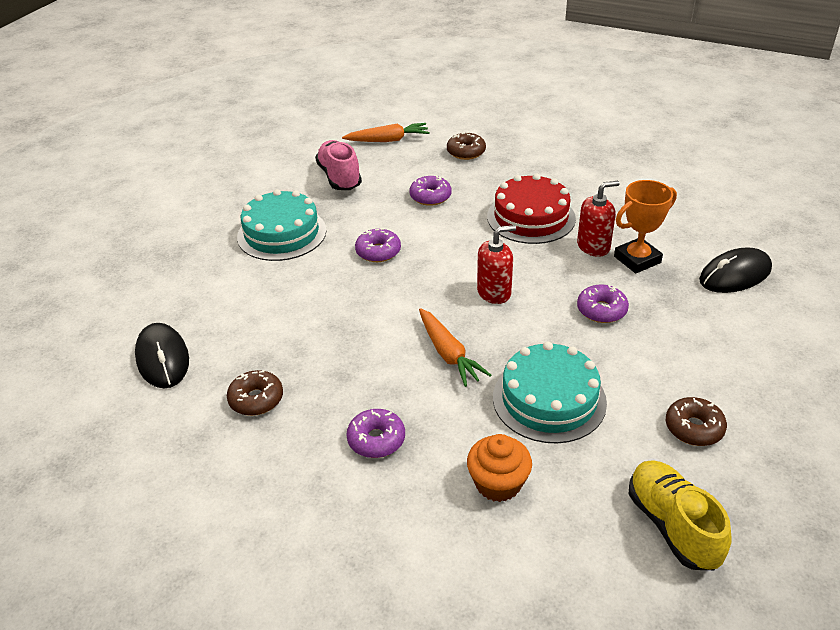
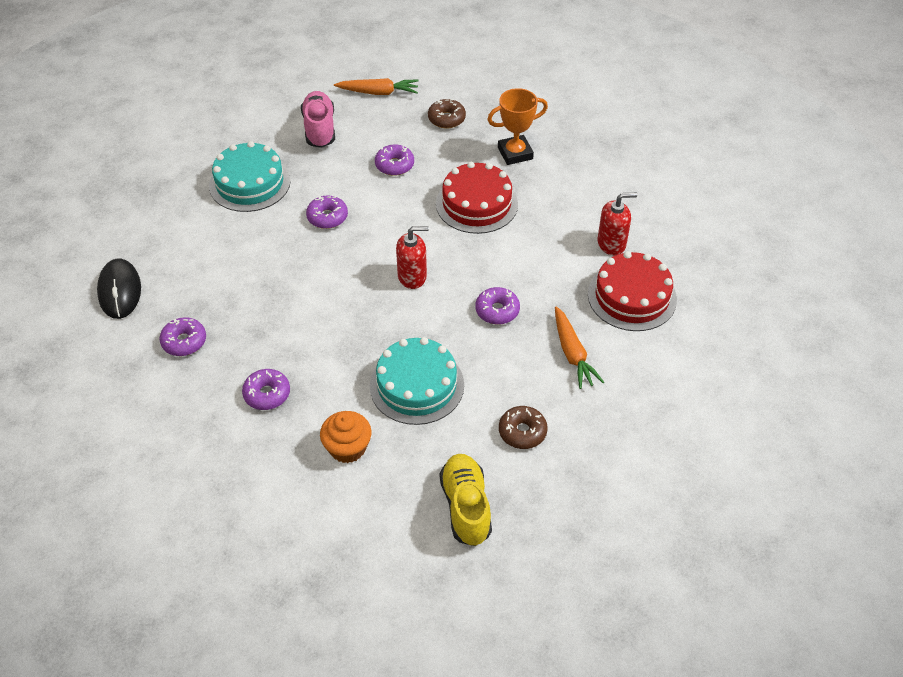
camera: 10 degrees right, 10 degrees up
(256, 399) = (184, 341): brown donut -> purple donut
(448, 354) = (351, 329): orange carrot -> orange carrot (572, 353)
(593, 246) = (519, 245): red soap dispenser -> red soap dispenser (611, 243)
(637, 259) = (552, 265): orange trophy -> orange trophy (515, 153)
(735, 275) = (632, 296): black mouse -> red cake

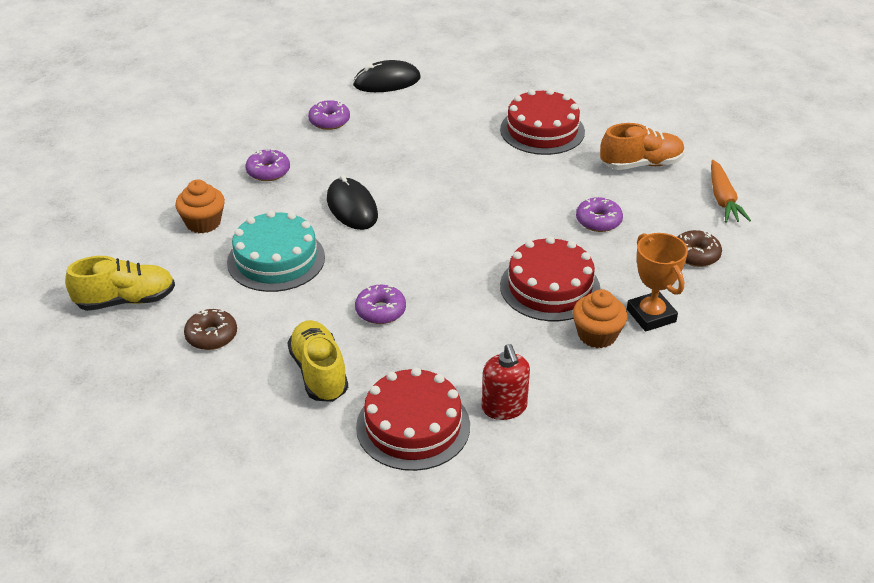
camera: 85 degrees right, 10 degrees down
(250, 183) = (542, 130): turquoise cake -> red cake
(319, 129) = (641, 164): pink shoe -> orange shoe
(327, 217) = (503, 183): purple donut -> none
(344, 326) = (352, 207): none -> black mouse
(412, 276) = (425, 246): red soap dispenser -> none
(535, 184) = (597, 335): none -> orange cupcake
(572, 353) = (319, 373): orange carrot -> yellow shoe

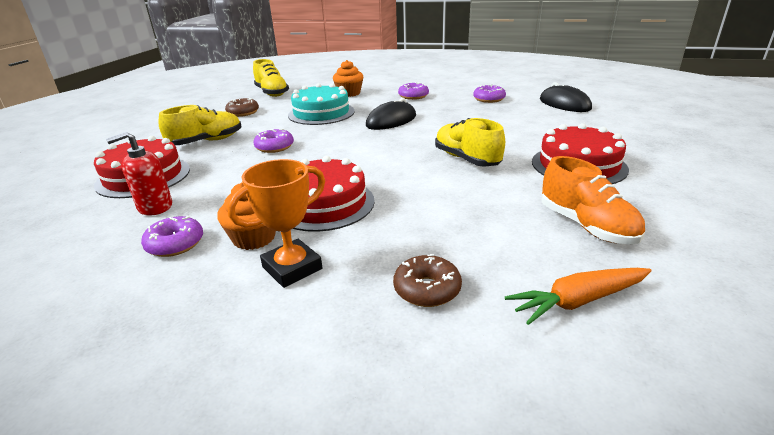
camera: 75 degrees right, 10 degrees down
(496, 184) = (466, 159): none -> yellow shoe
(598, 221) = (449, 214): purple donut -> purple donut (175, 244)

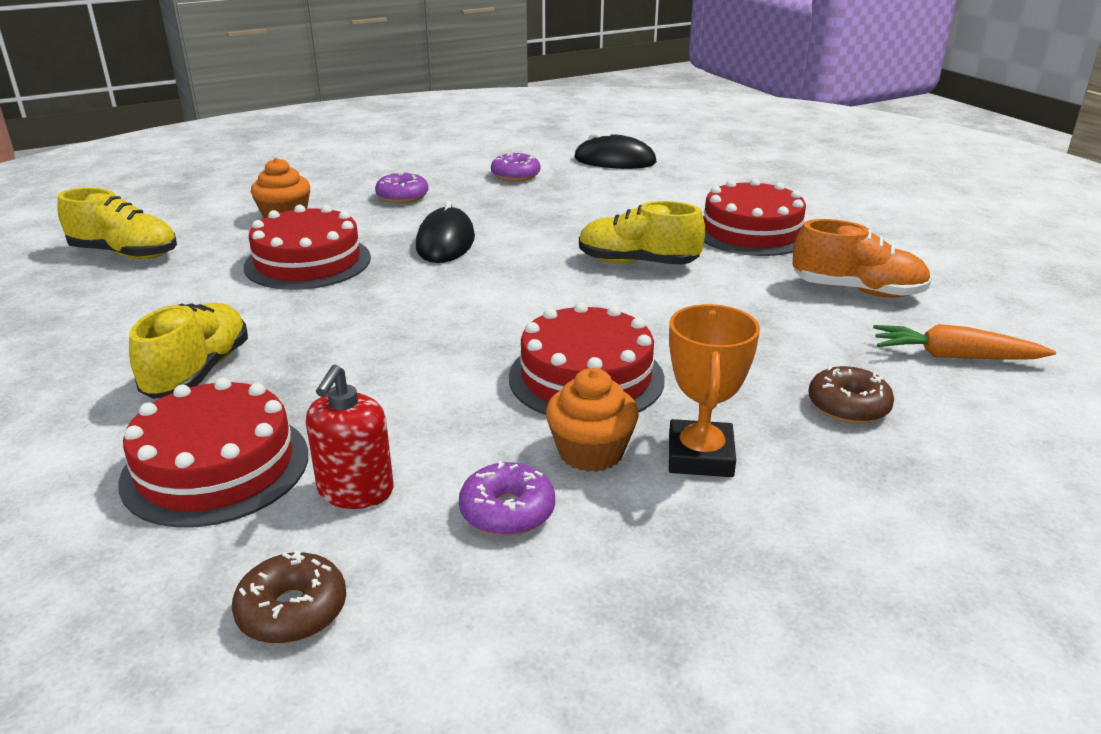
camera: 45 degrees left, 0 degrees up
(243, 113) = (150, 304): brown donut -> brown donut (292, 610)
(274, 147) = (348, 336): purple donut -> none
(321, 113) = (308, 262): turquoise cake -> red cake
(578, 301) = (954, 356): orange carrot -> orange carrot turned 75 degrees clockwise

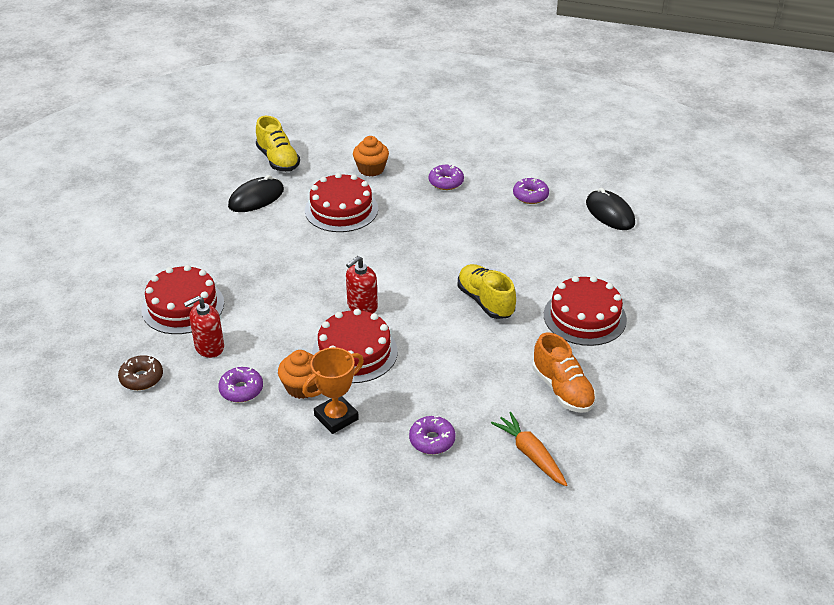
camera: 45 degrees right, 10 degrees up
(198, 372) = (227, 254): yellow shoe -> none
(445, 242) = (418, 231): black mouse -> black mouse (256, 198)
(507, 331) = (362, 306): none -> red soap dispenser
(848, 406) = (432, 440): brown donut -> purple donut

